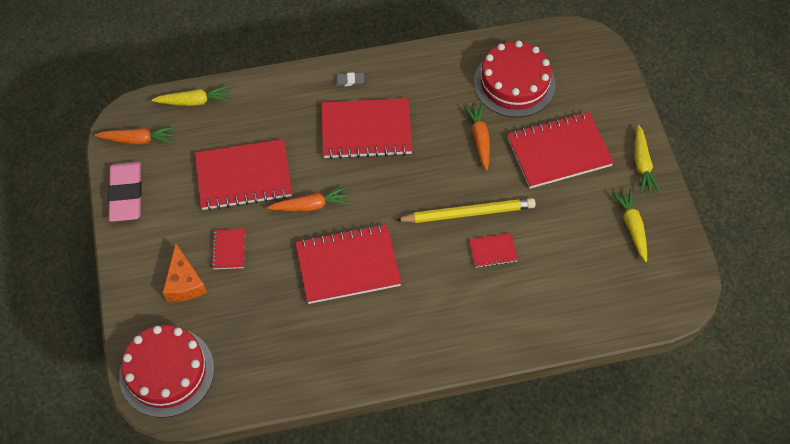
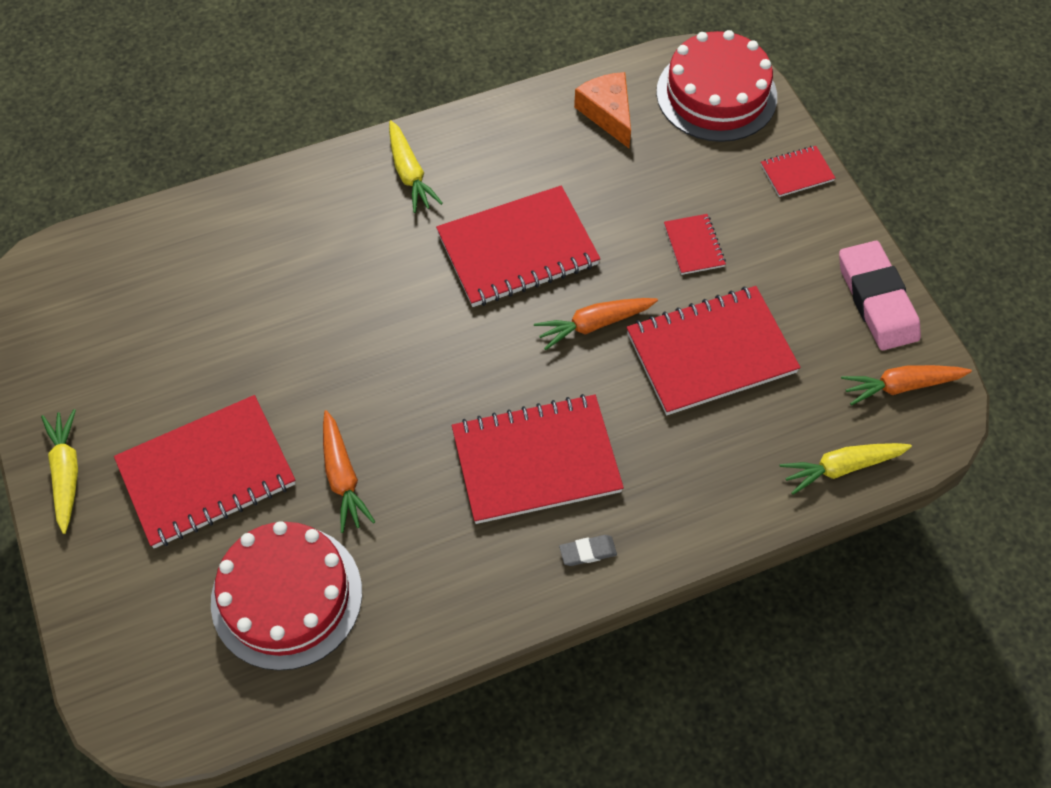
camera: 170 degrees right, 0 degrees up
(184, 282) = (738, 195): orange cheese -> orange cheese (608, 113)
(468, 213) = (351, 349): yellow pencil -> none
(493, 251) = (309, 299): red notebook -> red notebook (796, 173)
(632, 226) = (95, 367): yellow carrot -> yellow carrot (410, 174)

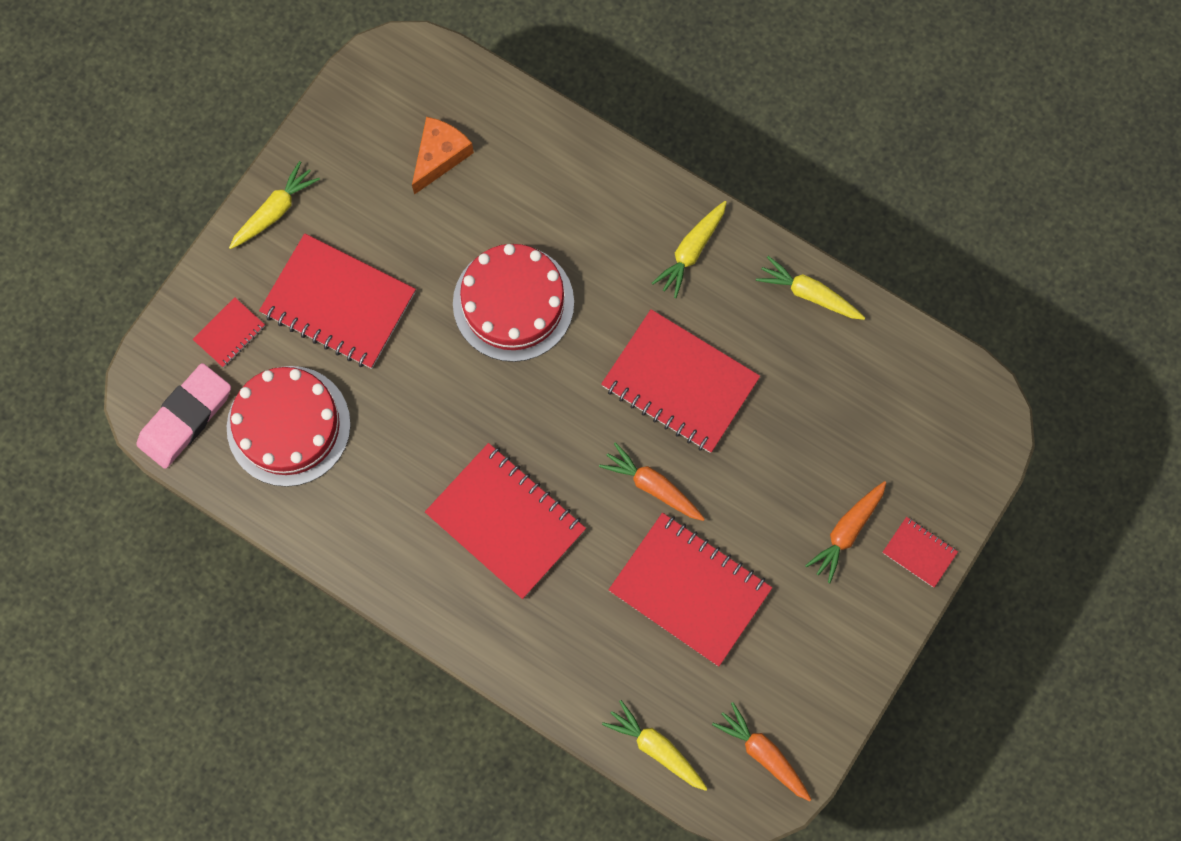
camera: 55 degrees right, 15 degrees up
(343, 477) = (399, 396): orange carrot -> orange carrot (846, 532)
(517, 118) = (809, 294): none -> yellow carrot
(587, 552) = (459, 605): grey eraser -> none
(608, 113) = (868, 362): orange cheese -> orange cheese (440, 156)
(694, 246) = (783, 515): red notebook -> red notebook (230, 333)
(716, 94) = (956, 436): red cake -> red cake (513, 303)
(876, 300) = (834, 690): pink eraser -> pink eraser (185, 418)

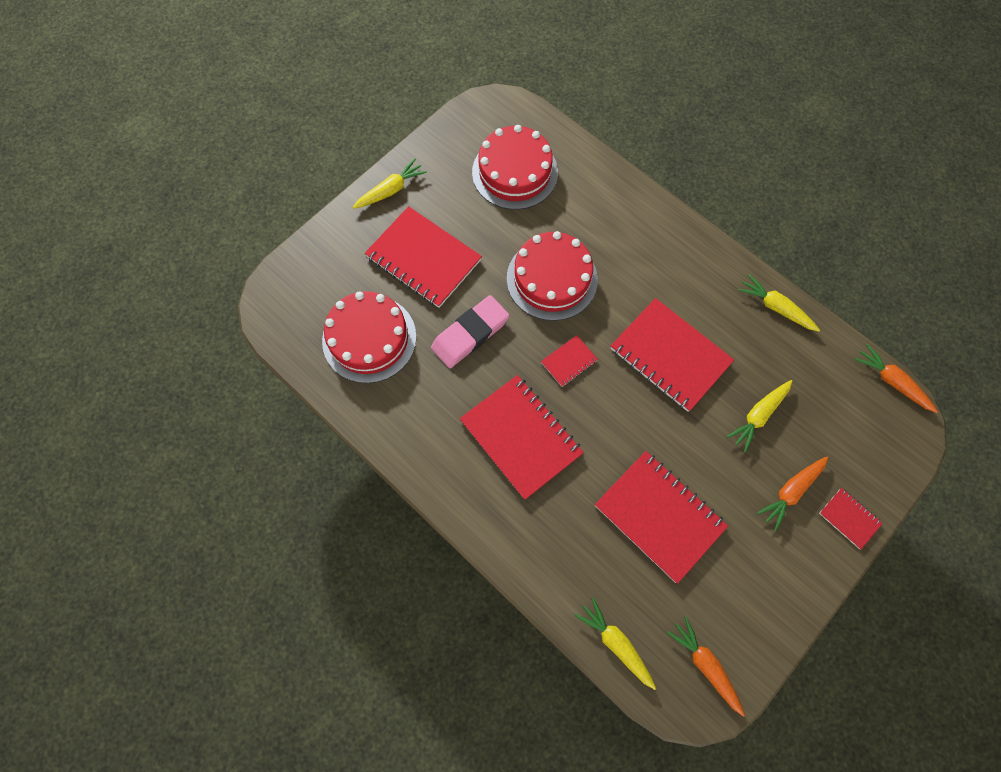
camera: 10 degrees right, 5 degrees down
(185, 418) = (295, 320): pink eraser -> pink eraser (470, 334)
(230, 333) = (340, 267): red notebook -> red notebook (569, 362)
(440, 156) = (515, 172): orange cheese -> red cake
(652, 486) = (639, 429): orange carrot -> orange carrot (891, 381)
(691, 251) = (689, 264): yellow carrot -> yellow carrot (758, 416)

